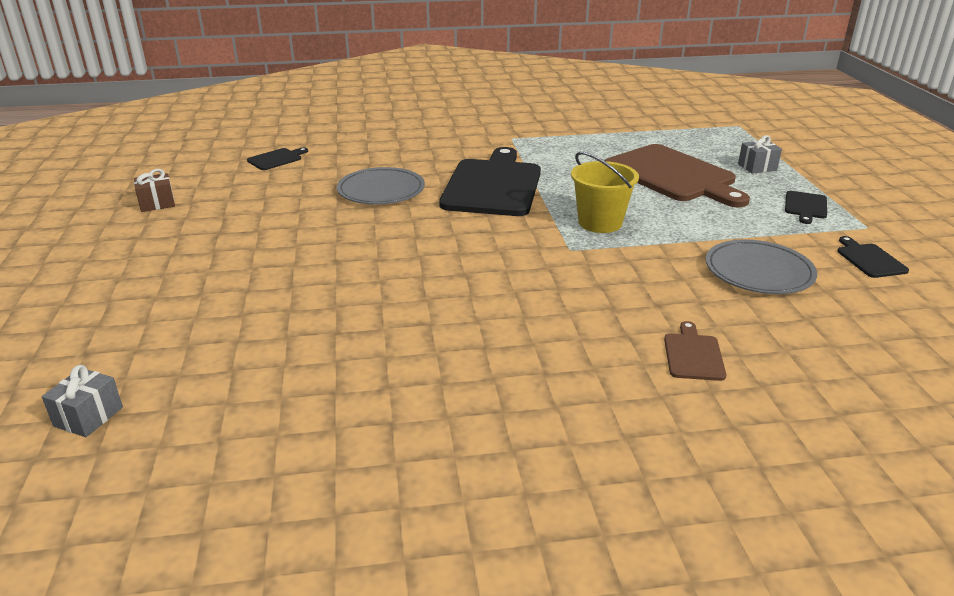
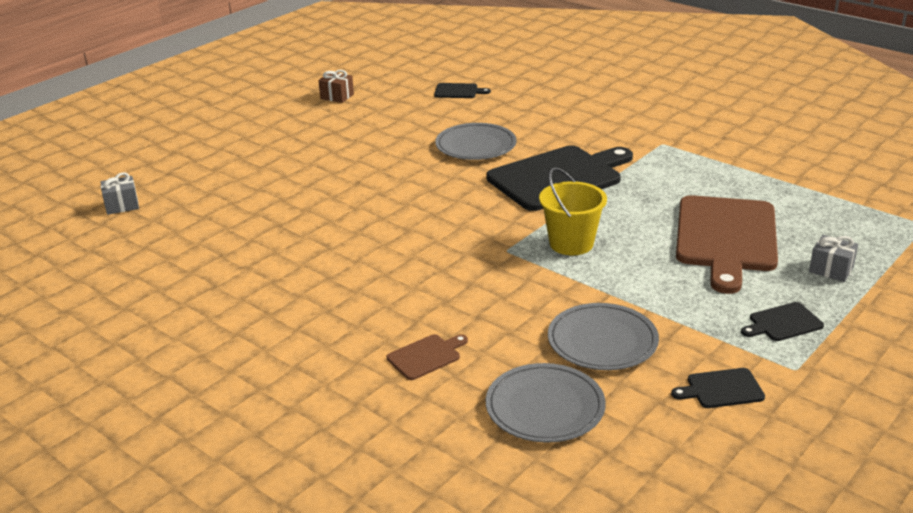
camera: 50 degrees right, 0 degrees up
(832, 334) = (545, 407): none -> grey plate
(869, 259) = (721, 389): black cutting board -> black cutting board turned 135 degrees counterclockwise

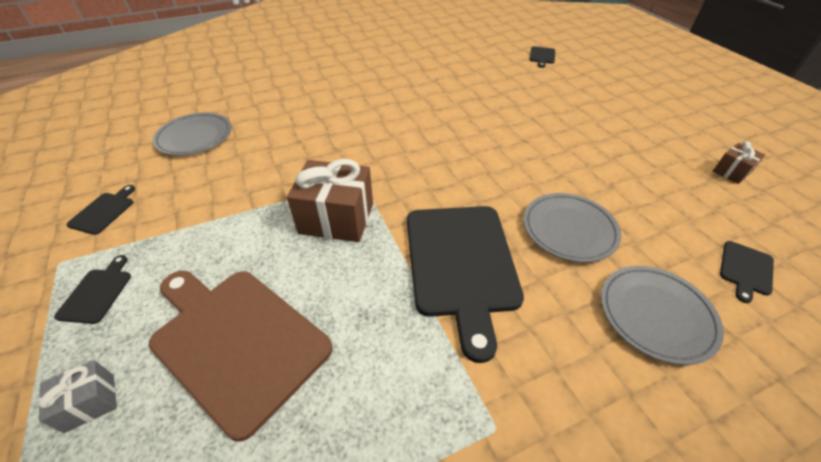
camera: 115 degrees right, 15 degrees up
(122, 205) = (542, 56): grey gift -> black cutting board
(426, 356) = (285, 114): brown cutting board -> none
(571, 243) = (336, 218): yellow bucket -> brown gift
(602, 341) = (212, 181): grey plate -> grey plate (656, 315)

